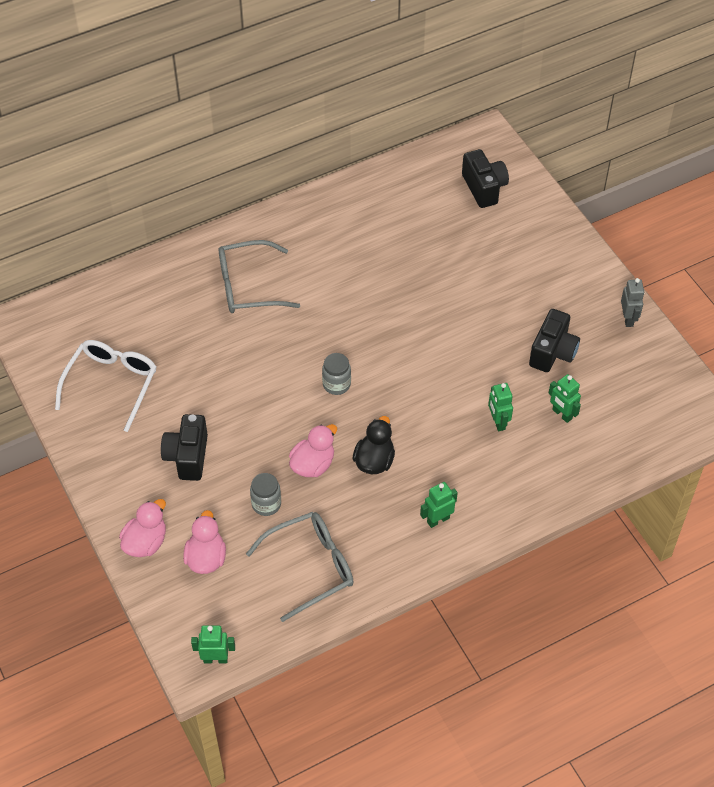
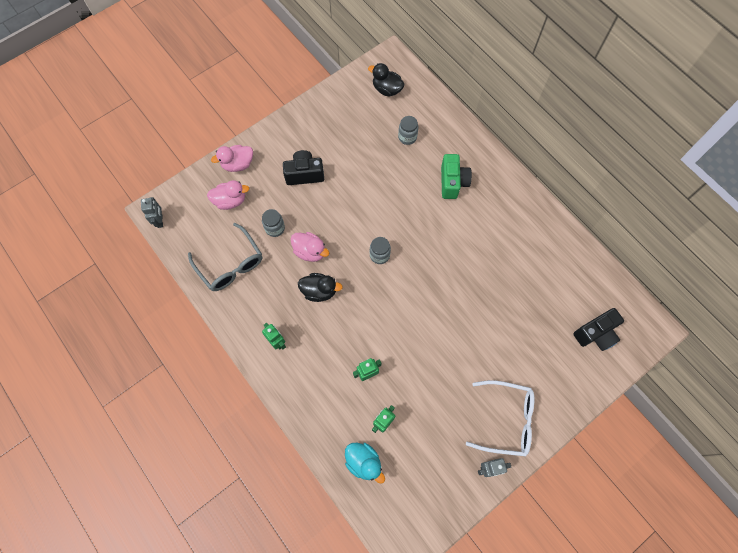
camera: 80 degrees right, 15 degrees up
(75, 336) = (387, 89): none -> black duck
(111, 384) = (353, 118): white glasses -> white glasses (506, 420)
(145, 542) = (238, 164): pink duck -> pink duck turned 135 degrees clockwise
(163, 324) = (407, 137): none -> grey jar
(215, 659) = (160, 221): green robot -> grey robot
(248, 286) = (452, 182): grey glasses -> green camera
(552, 352) = (441, 408): black camera -> none
(609, 442) = (364, 462): none -> turquoise duck

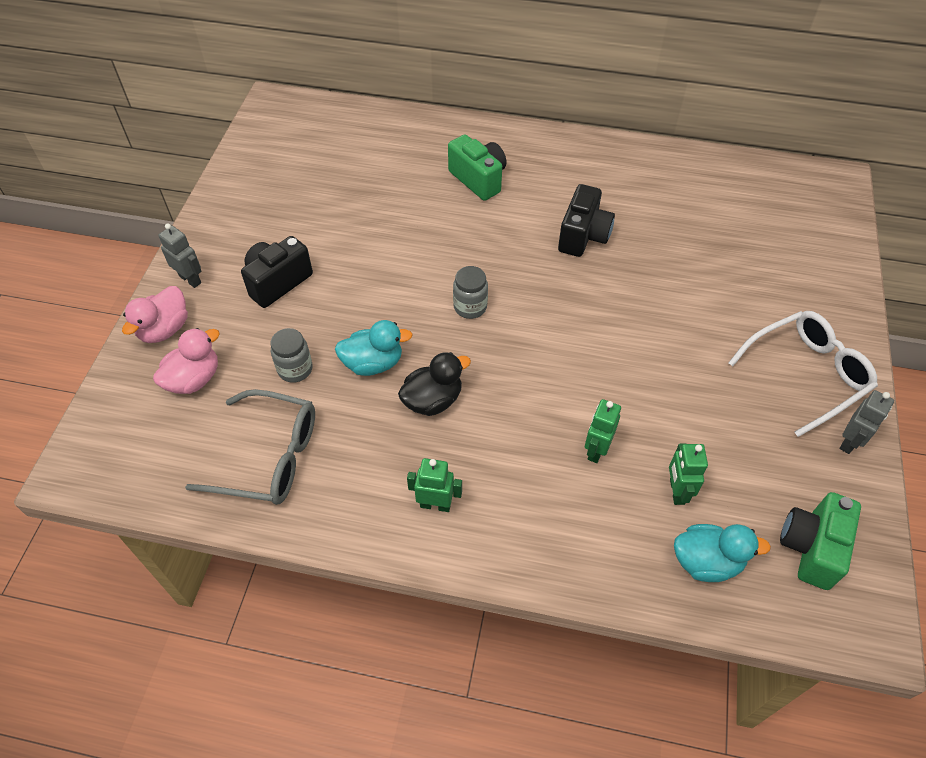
camera: 40 degrees left, 15 degrees down
(160, 221) = (97, 478): grey robot -> grey robot (190, 279)
(310, 251) = (373, 363): pink duck -> turquoise duck
(387, 89) = (300, 136): black duck -> none
(407, 137) = (376, 167): grey jar -> none
(415, 496) = (811, 548): none -> green camera
(595, 334) = (791, 223): black camera -> black camera (583, 236)

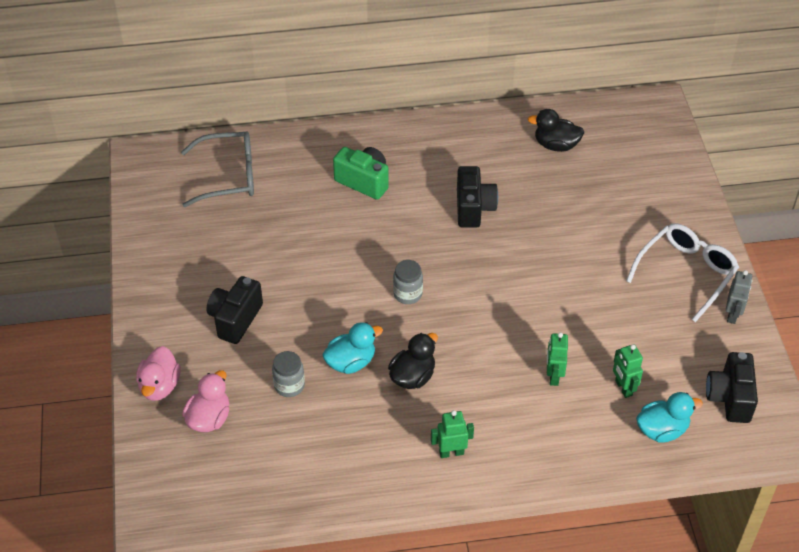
camera: 20 degrees left, 5 degrees down
(190, 279) = (157, 338): grey robot -> none
(269, 457) = (304, 458): grey glasses -> grey glasses (228, 176)
(702, 194) = (556, 145): none -> black duck
(811, 548) = (729, 398): green camera -> black camera

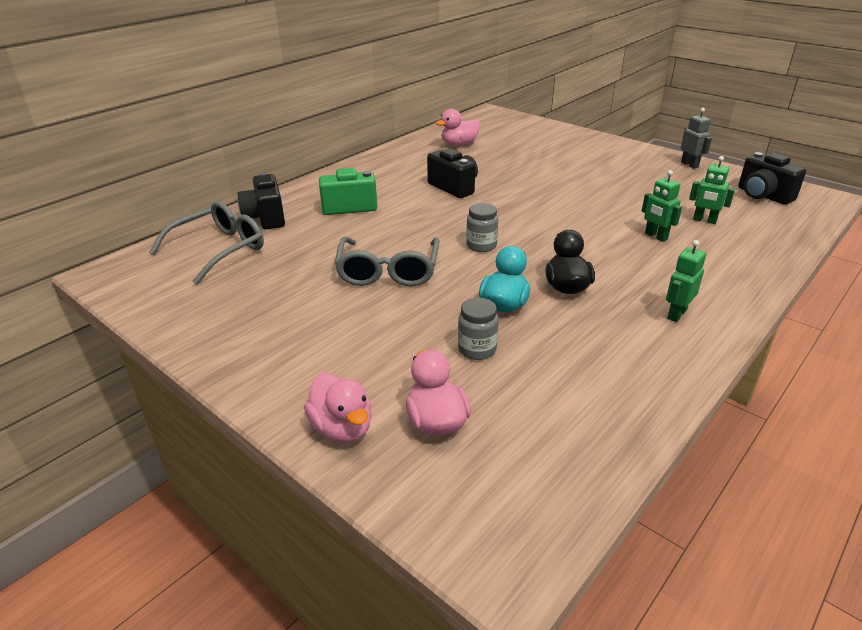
camera: 40 degrees left, 15 degrees down
(235, 319) = (354, 332): black camera -> black camera (265, 218)
(314, 276) = (388, 271): none -> grey glasses
(556, 145) = (459, 144): black duck -> pink duck
(662, 430) = (764, 227): turquoise duck -> none
(686, 273) = (632, 160): white glasses -> none

